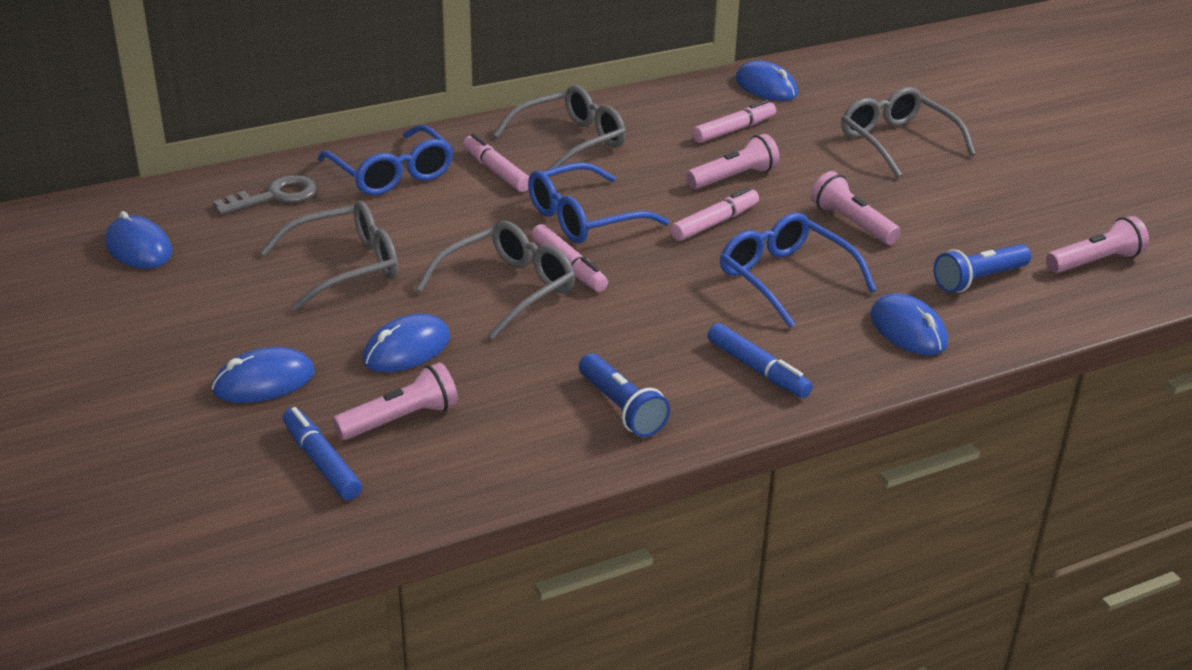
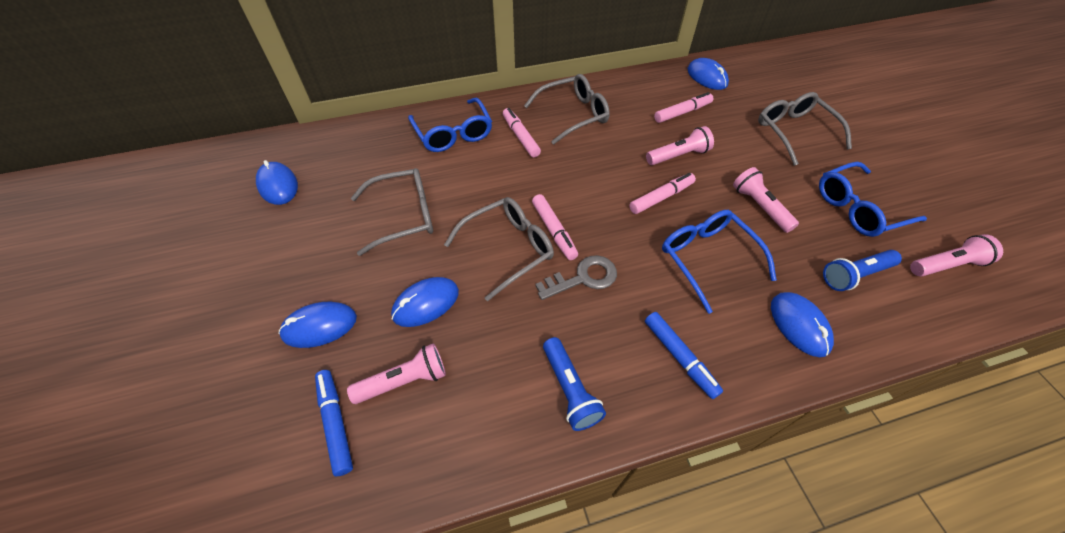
camera: 10 degrees right, 20 degrees up
(276, 196) = (376, 147): grey key -> grey key (583, 278)
(583, 219) = (571, 185): blue glasses -> blue glasses (858, 208)

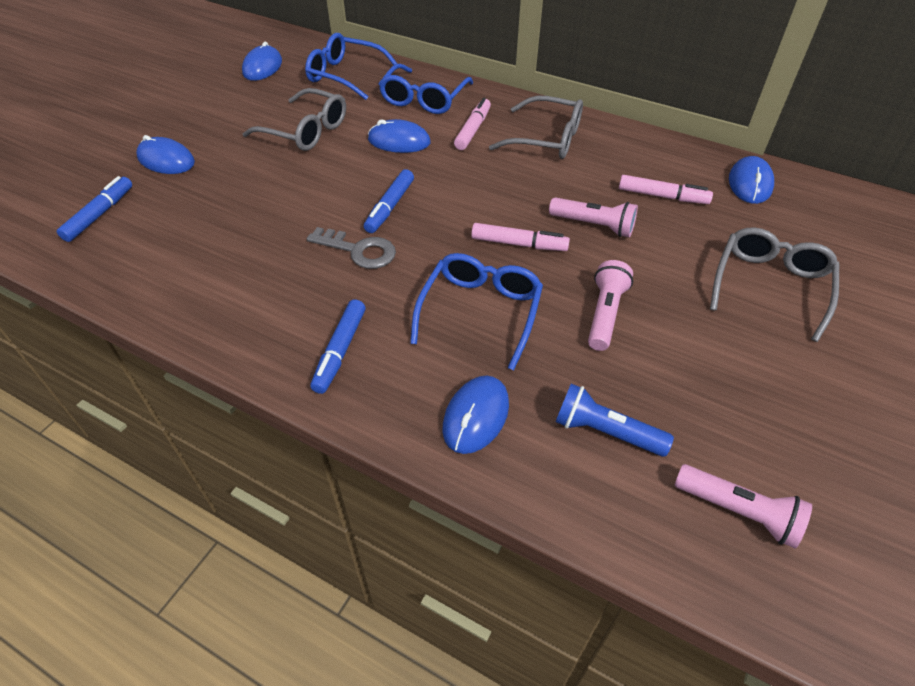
camera: 45 degrees right, 5 degrees down
(404, 381) = (161, 222): pink flashlight -> none
(426, 303) = (237, 190): blue mouse -> blue mouse (399, 141)
(508, 249) = (339, 196): grey glasses -> none
(554, 231) = (390, 207): pink marker -> blue marker
(570, 390) = (237, 305): blue flashlight -> none
(858, 208) = (720, 392): blue glasses -> blue glasses (345, 75)

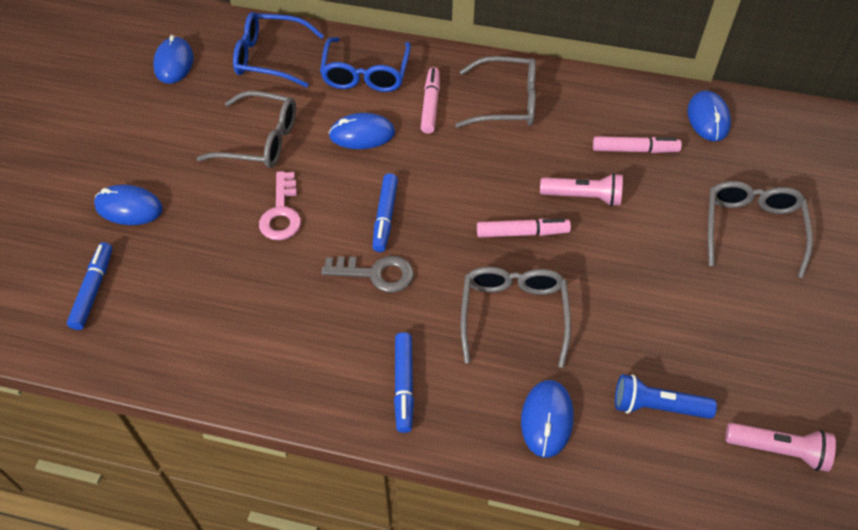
camera: 15 degrees left, 5 degrees up
(296, 187) = (281, 213): none -> pink key
(480, 311) = (513, 314): blue glasses -> grey glasses
(605, 314) = (622, 291): pink flashlight -> none

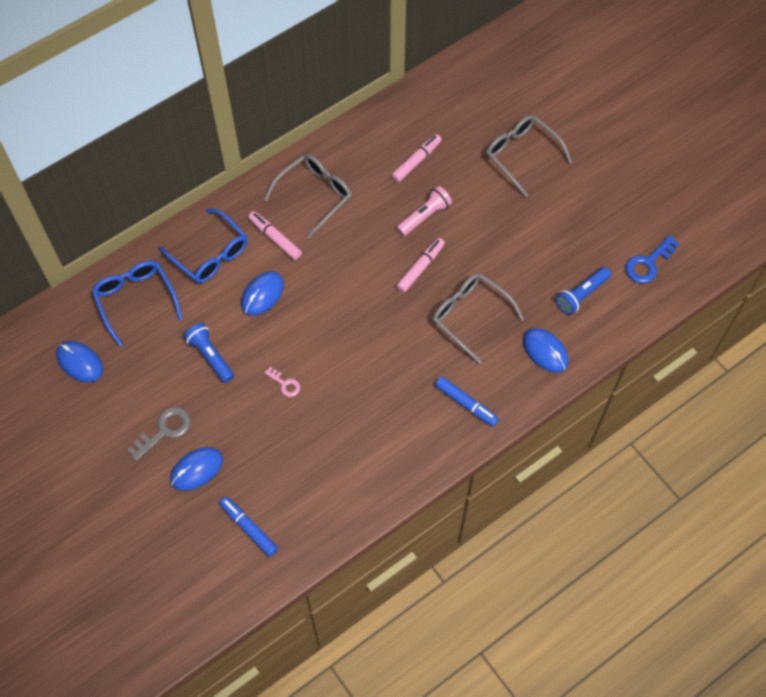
camera: 50 degrees left, 10 degrees up
(260, 140) = (210, 356): grey glasses -> blue flashlight
(270, 58) = (135, 300): blue glasses -> blue glasses turned 105 degrees clockwise
(281, 213) = (285, 384): pink key -> pink key, size x0.59
(376, 274) = (379, 364): grey key -> grey key (164, 430)
(385, 217) = (342, 329): blue marker -> none
(708, 118) = (429, 104): blue mouse -> none
(778, 450) = (648, 263): pink flashlight -> blue key

